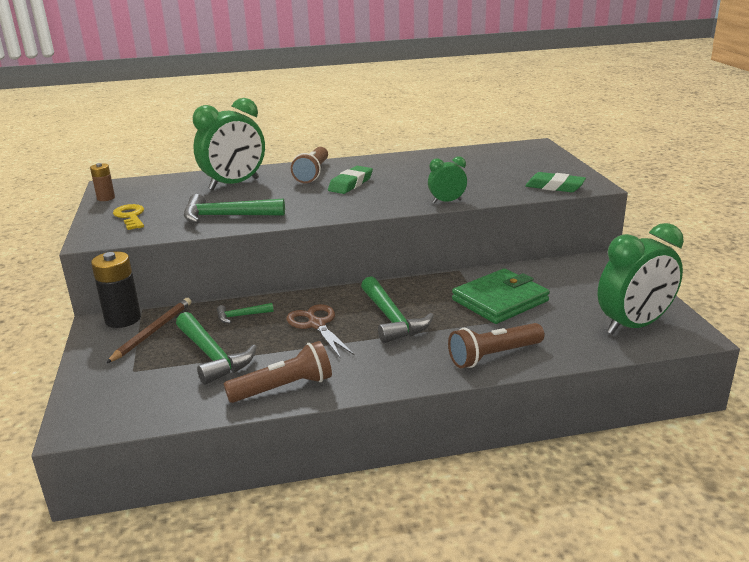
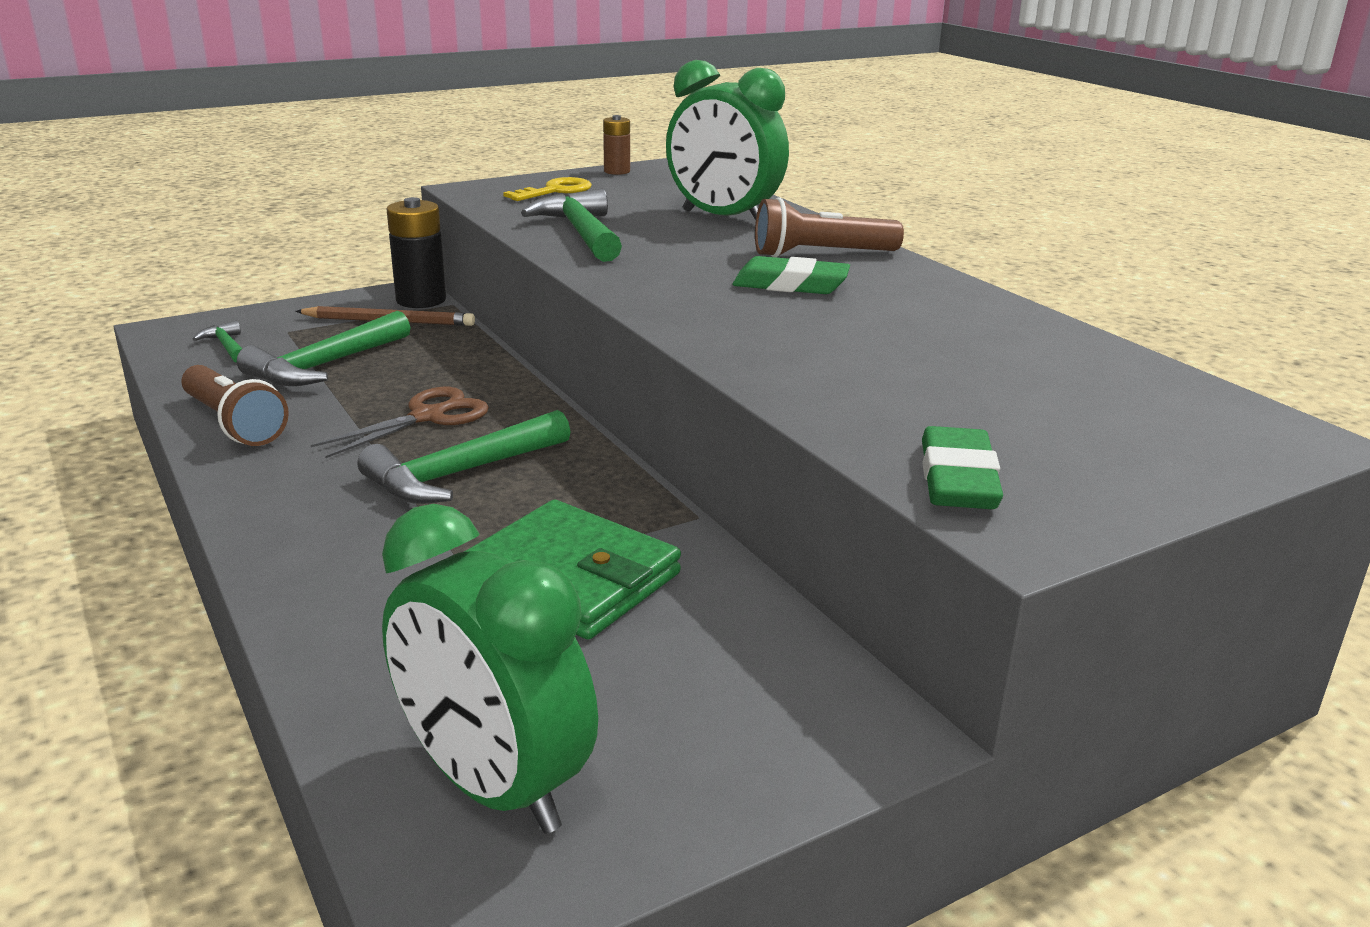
camera: 70 degrees right, 0 degrees up
(241, 316) = (445, 362): green hammer -> green hammer (226, 346)
(447, 201) = (754, 368): green clock -> none
(493, 356) = (330, 590): brown flashlight -> none

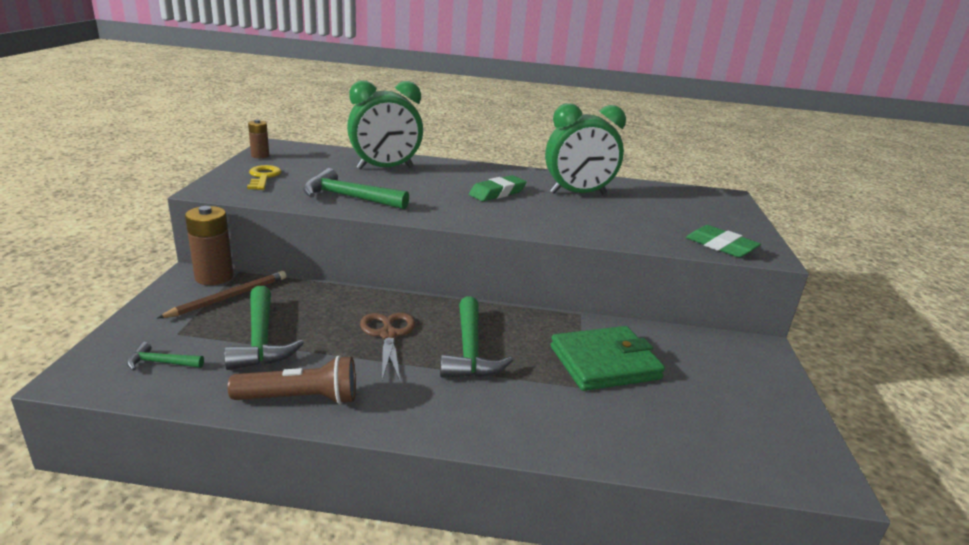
camera: 55 degrees left, 0 degrees up
(421, 300) = (214, 277): black battery -> brown battery
(493, 786) = (754, 443): green clock -> green clock (578, 193)
(821, 254) = (468, 174): brown flashlight -> none

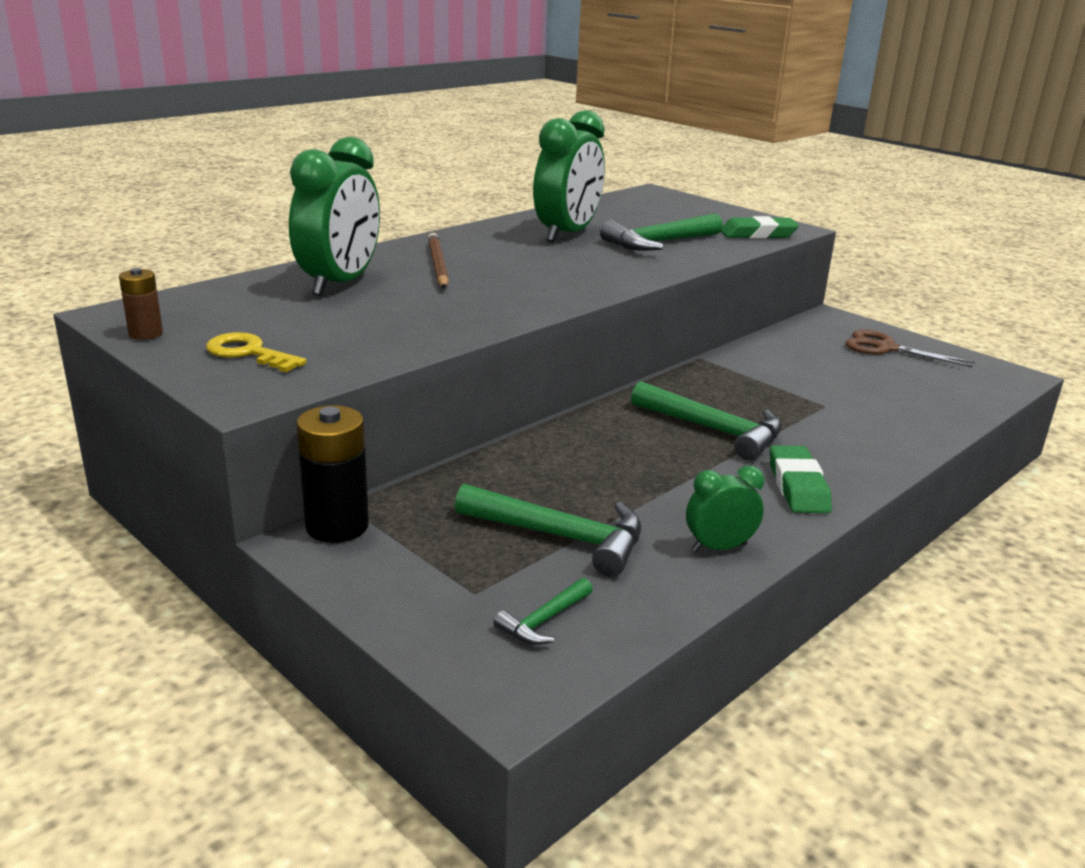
camera: 50 degrees left, 0 degrees up
(214, 277) = (337, 526): brown battery -> black battery
(229, 297) = (416, 530): brown pencil -> brown pencil (437, 265)
(300, 398) = (719, 547): brown flashlight -> green clock
(348, 197) = (413, 327): green hammer -> green hammer (658, 243)
(388, 335) = (635, 460): brown scissors -> brown scissors (885, 348)
(497, 193) = (513, 261): green eraser -> green eraser (797, 486)
(604, 363) = (795, 382): green wallet -> none

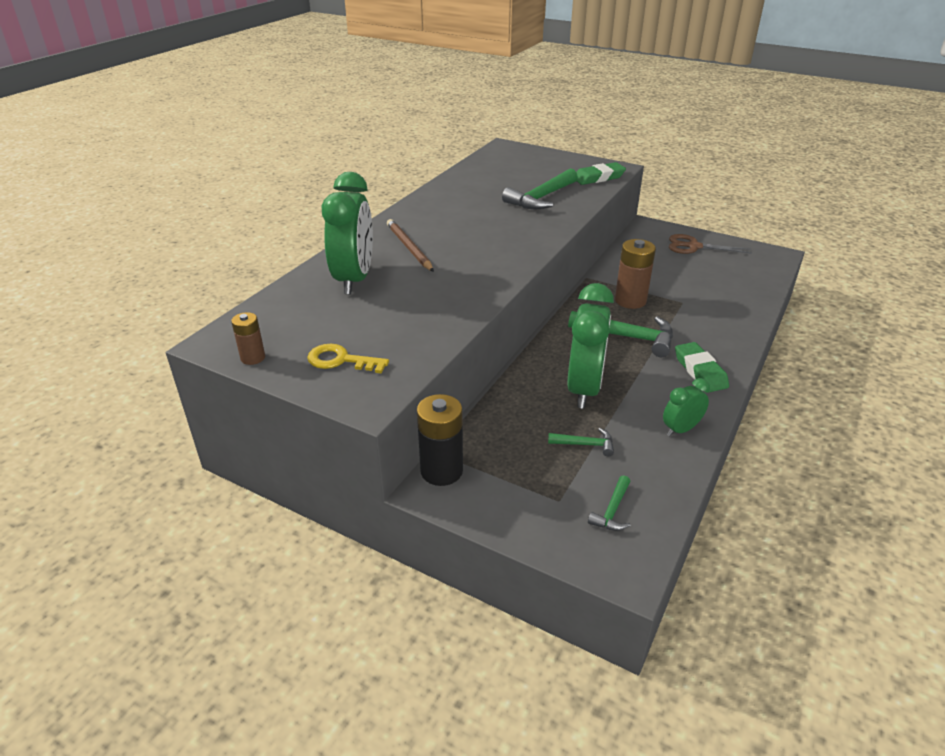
camera: 15 degrees left, 10 degrees up
(561, 537) = (585, 444): green hammer -> green hammer, size x0.52
(567, 234) = (475, 200): green clock -> green clock (584, 389)
(746, 391) = (630, 300): none -> brown battery

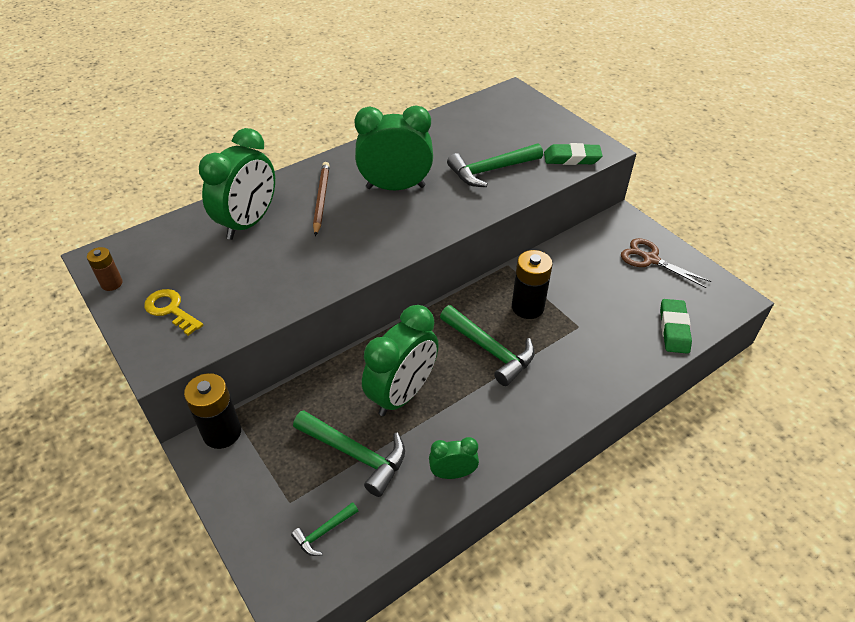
camera: 25 degrees right, 10 degrees up
(469, 225) = (395, 187): none -> green clock
(585, 444) = (356, 454): green hammer -> green hammer, size x1.94
(630, 300) = (527, 307): brown battery -> black battery
(700, 371) = (526, 415): green eraser -> green eraser (674, 329)

